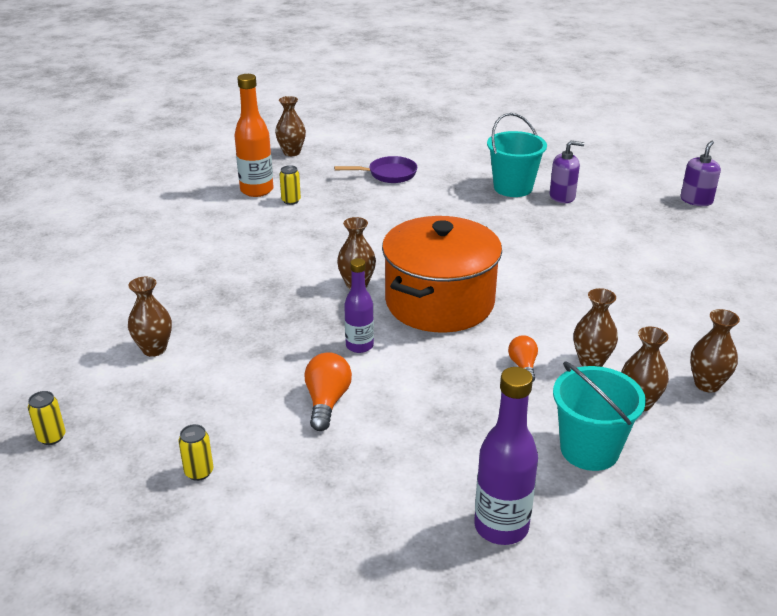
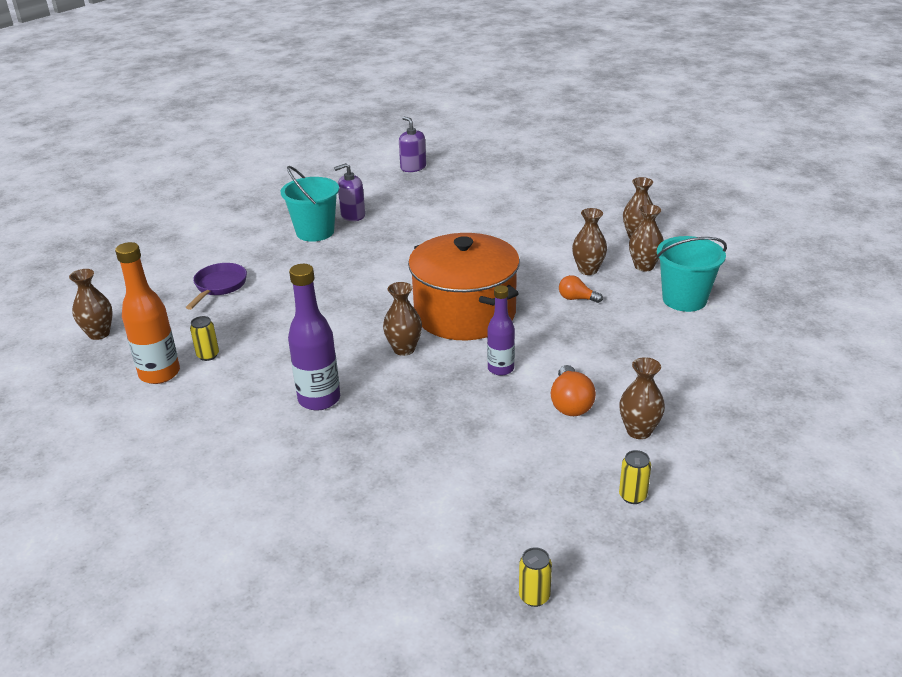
camera: 65 degrees left, 0 degrees up
(154, 349) = (422, 499): brown vase -> brown vase (639, 431)
(327, 402) = (570, 403): orange light bulb -> orange light bulb turned 120 degrees counterclockwise
(501, 527) = (749, 356): purple bottle -> purple bottle (319, 399)
(562, 196) = (353, 215): purple soap dispenser -> purple soap dispenser turned 135 degrees counterclockwise

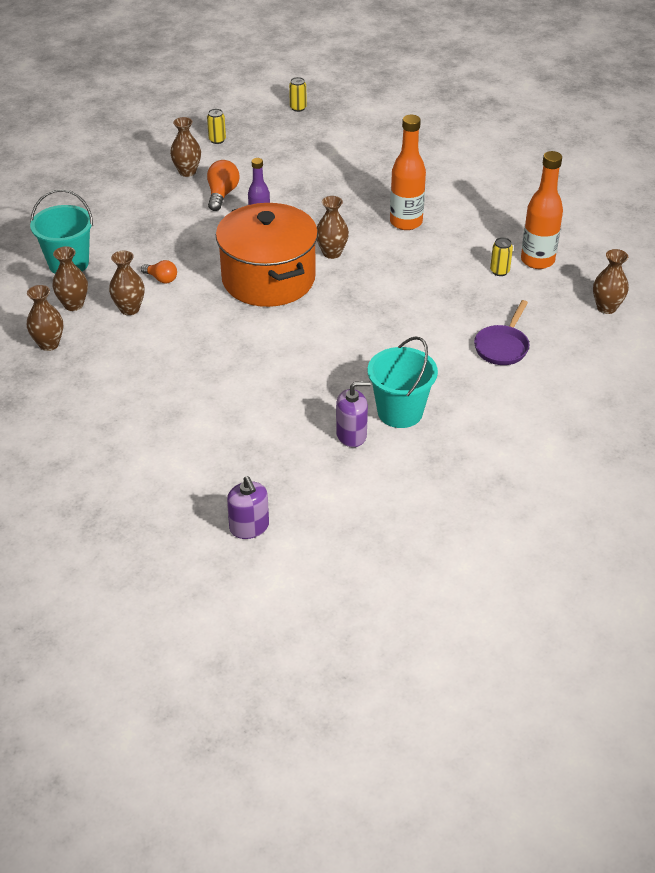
camera: 170 degrees left, 10 degrees up
(319, 399) = (406, 222): purple bottle -> orange bottle

